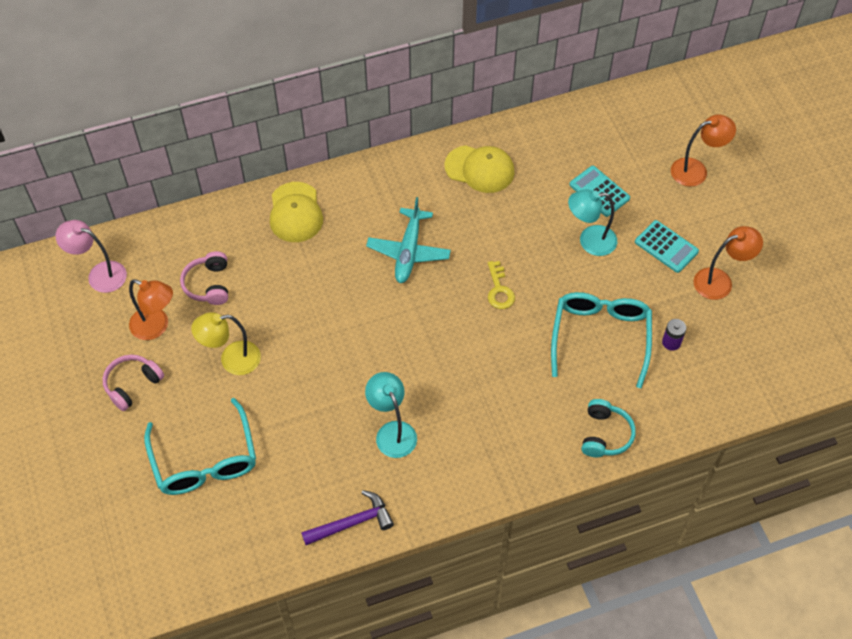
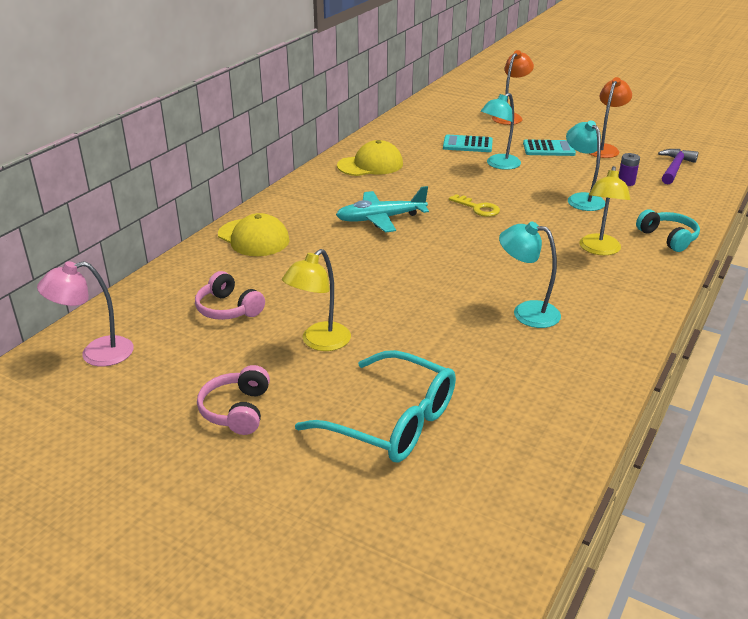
camera: 40 degrees left, 25 degrees down
(156, 327) = (209, 359): orange lamp -> none
(352, 522) = (588, 383): purple hammer -> purple hammer (674, 168)
(408, 251) = (380, 219): turquoise plane -> turquoise plane turned 105 degrees clockwise
(530, 407) = (599, 250): none -> yellow lamp
(600, 337) = (581, 199): turquoise glasses -> turquoise lamp

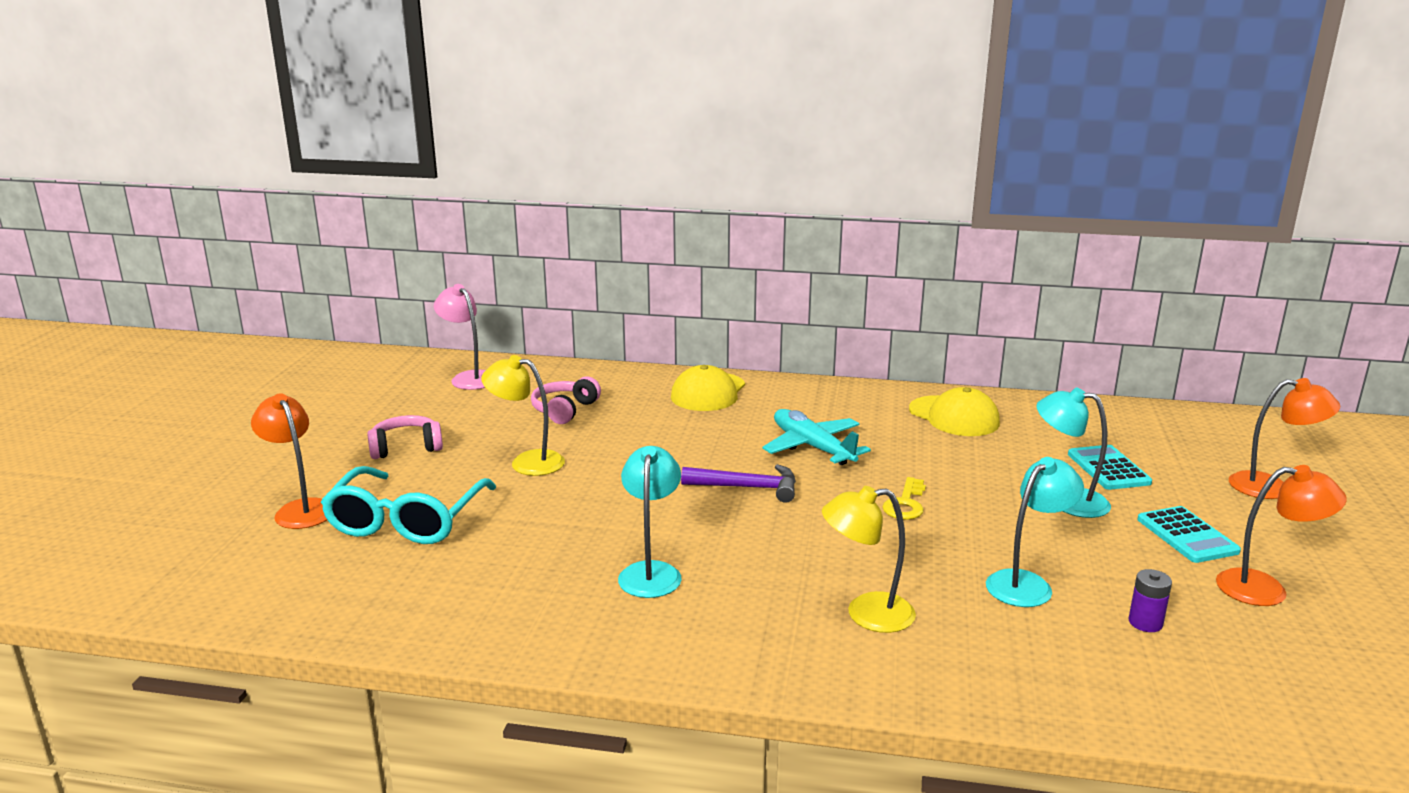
camera: 70 degrees right, 10 degrees down
(330, 492) = (300, 509): none -> orange lamp
(668, 238) = (967, 680): turquoise headphones -> none
(674, 168) = (1284, 676): purple hammer -> purple hammer (748, 487)

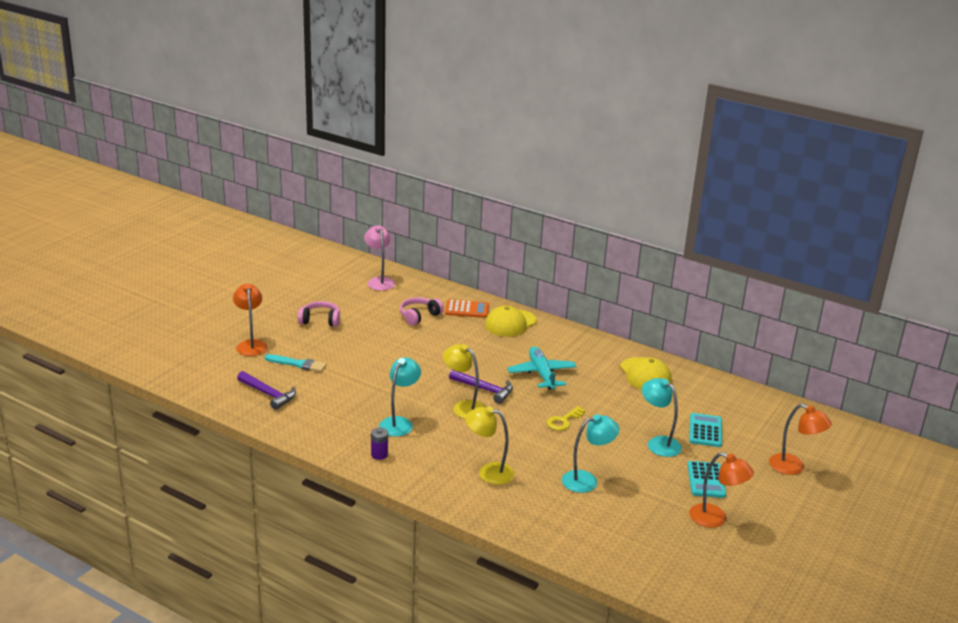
camera: 20 degrees right, 5 degrees up
(379, 583) = (268, 394): none -> purple hammer
(406, 520) = (298, 364): turquoise glasses -> turquoise brush
(527, 462) = (378, 345): yellow lamp -> yellow lamp (463, 407)
(630, 388) = (467, 309): none -> orange calculator
(1145, 623) = (628, 516): purple battery -> purple battery (379, 455)

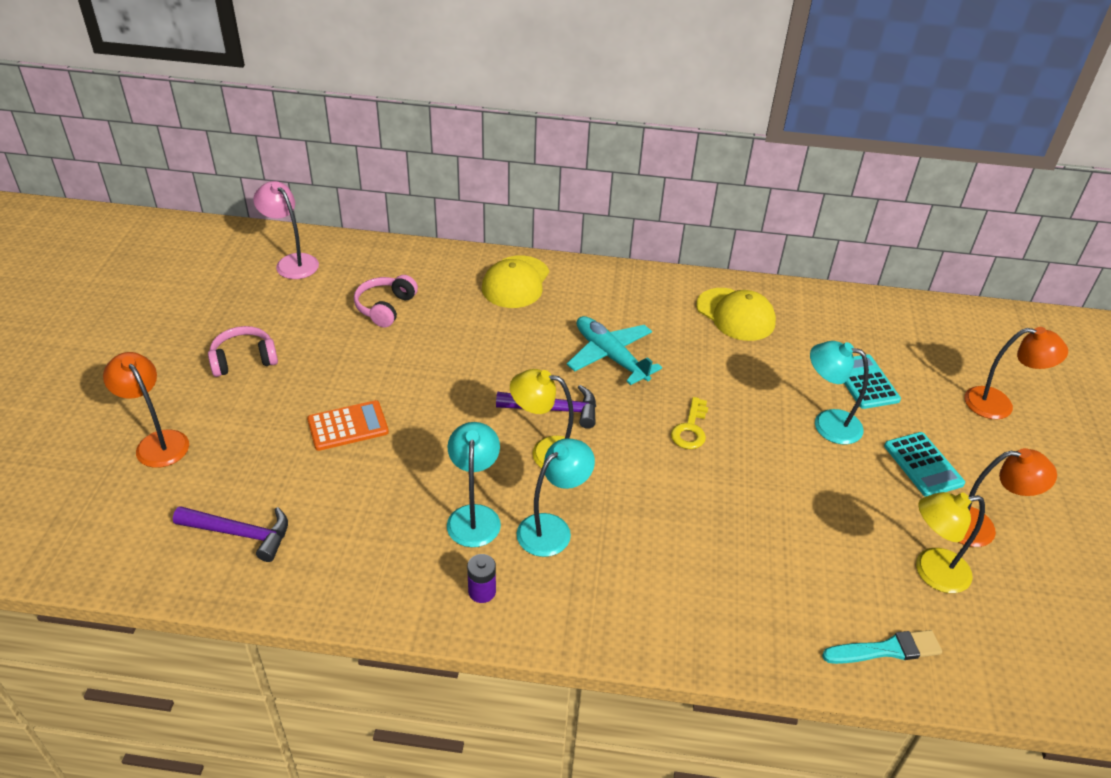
camera: 25 degrees left, 15 degrees up
(298, 364) = (255, 455): turquoise brush -> turquoise brush (886, 649)
(467, 309) = (444, 276): orange calculator -> orange calculator (348, 426)
(488, 472) = (655, 562): yellow lamp -> yellow lamp (931, 572)
(587, 480) = (788, 524): turquoise lamp -> turquoise lamp (552, 528)

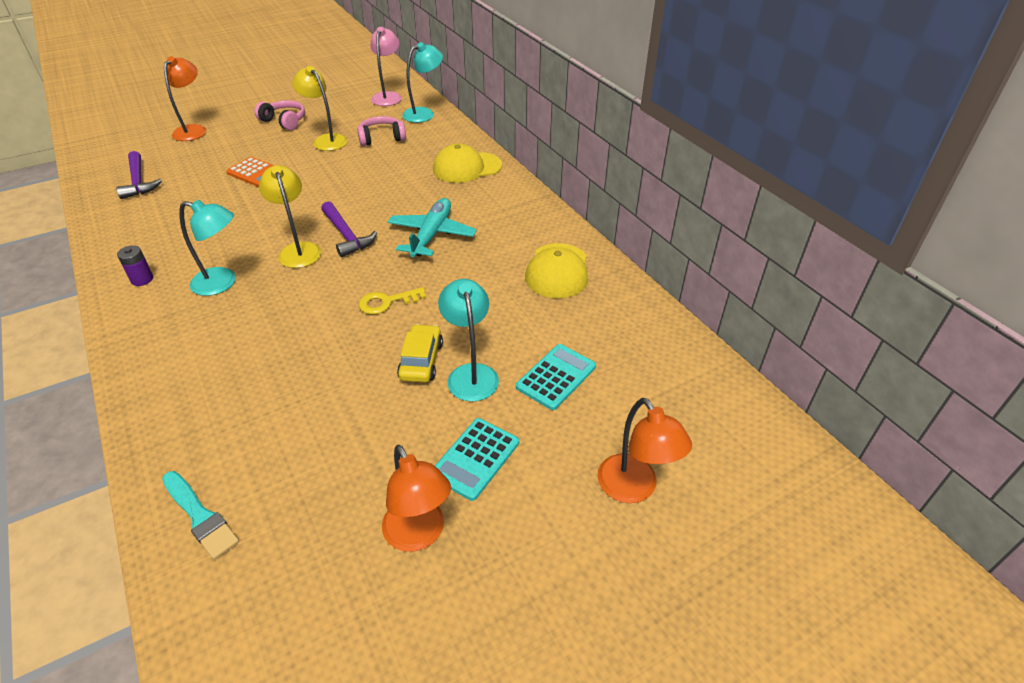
camera: 55 degrees right, 0 degrees up
(474, 516) = (211, 248): turquoise lamp -> turquoise lamp (424, 113)
(789, 443) = (421, 360): none -> yellow car
(931, 572) = (325, 516): yellow lamp -> yellow lamp (326, 140)

